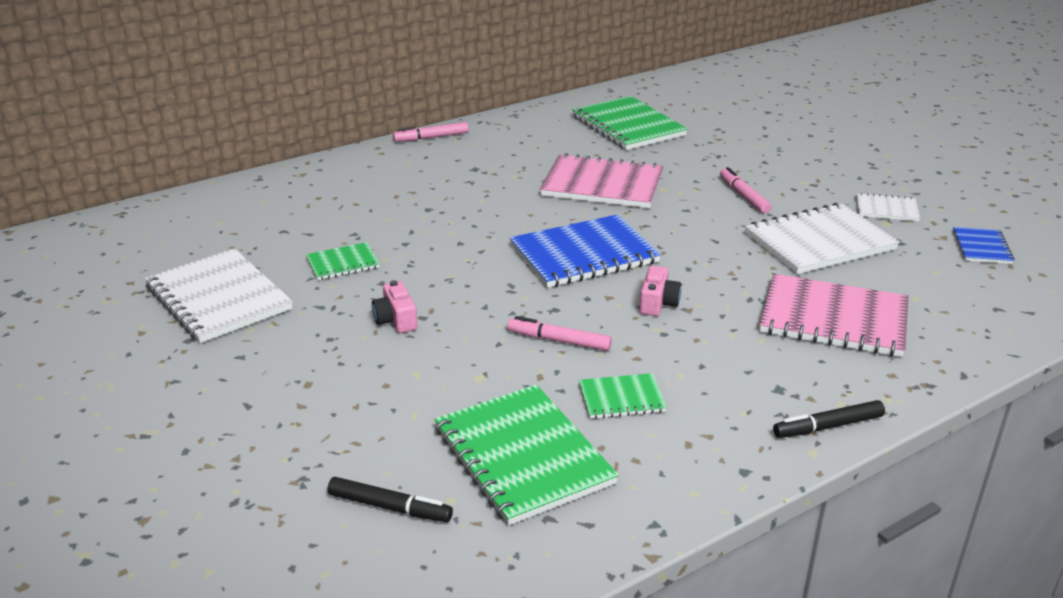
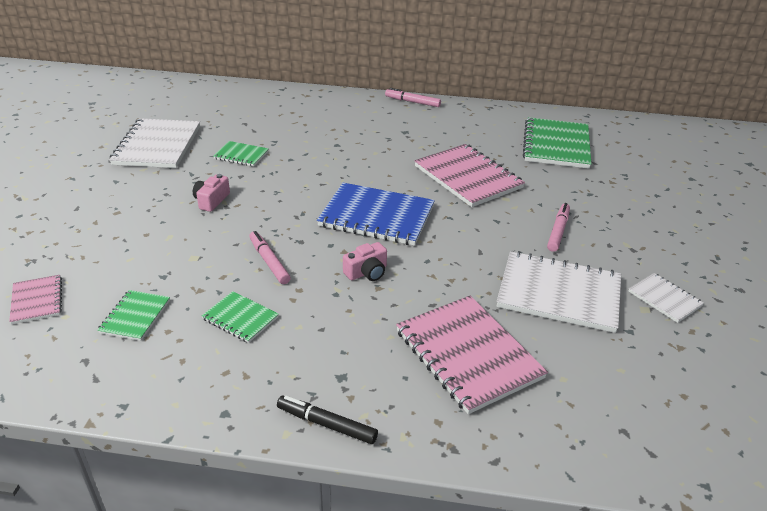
camera: 40 degrees right, 5 degrees up
(389, 507) = (37, 300): black marker -> pink notebook
(523, 456) = (135, 316): green notebook -> green notebook, size x0.51
(981, 247) = (702, 375): blue notebook -> none

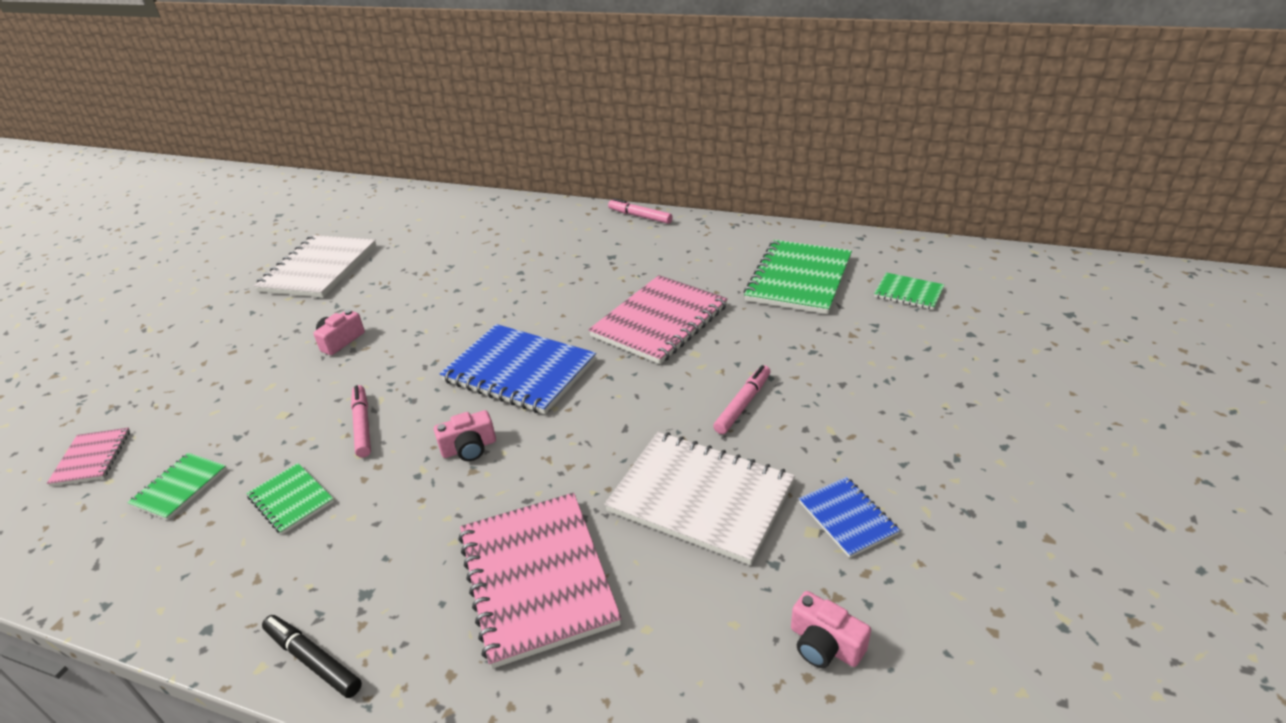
camera: 15 degrees right, 0 degrees up
(241, 155) = (403, 283): green notebook -> green notebook (908, 293)
(467, 177) = (659, 321): pink notebook -> pink notebook turned 60 degrees clockwise
(664, 299) = (847, 518): white notebook -> blue notebook
(686, 376) = (824, 644): none -> pink camera

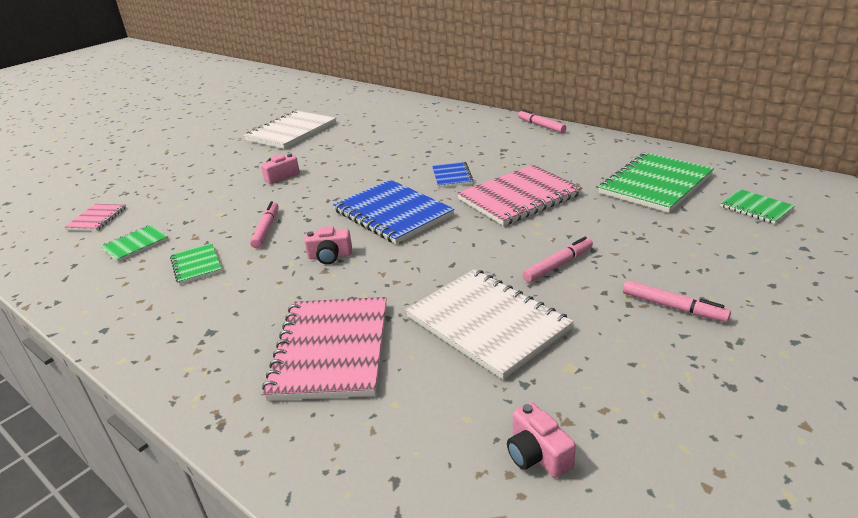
camera: 20 degrees right, 5 degrees down
(313, 660) = (155, 364): black marker -> none
(847, 518) = (608, 365): blue notebook -> blue notebook (452, 176)
(879, 432) = (673, 307): none -> pink marker

